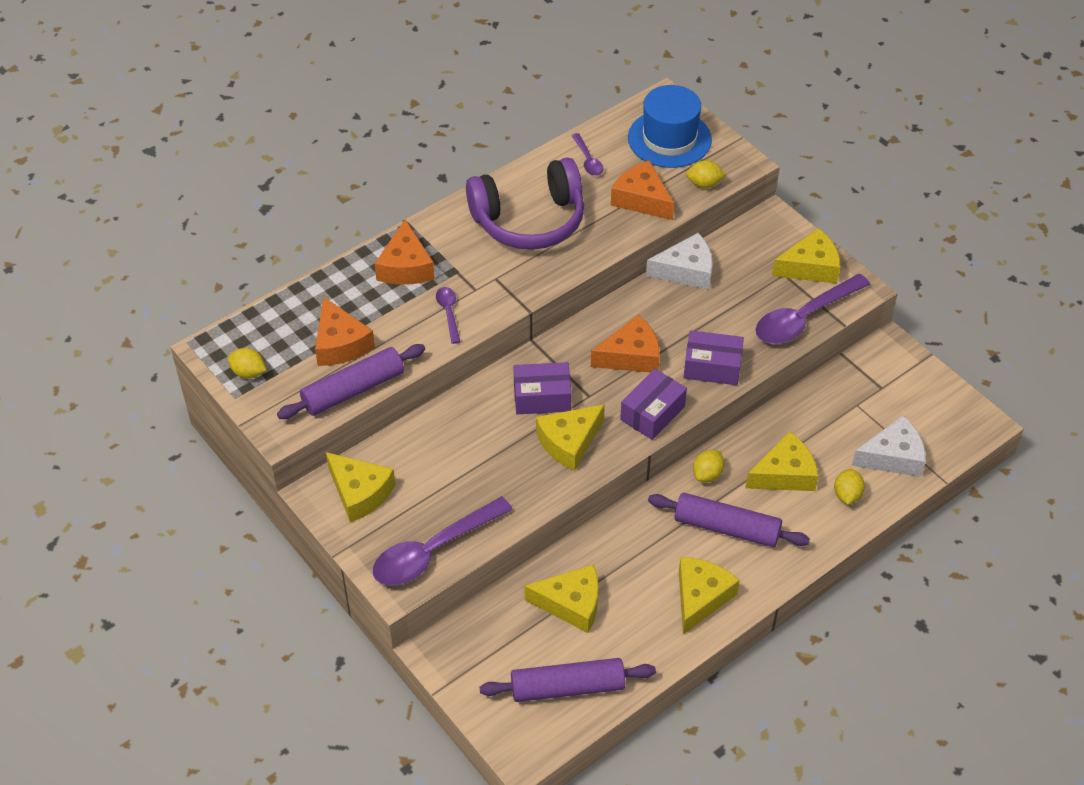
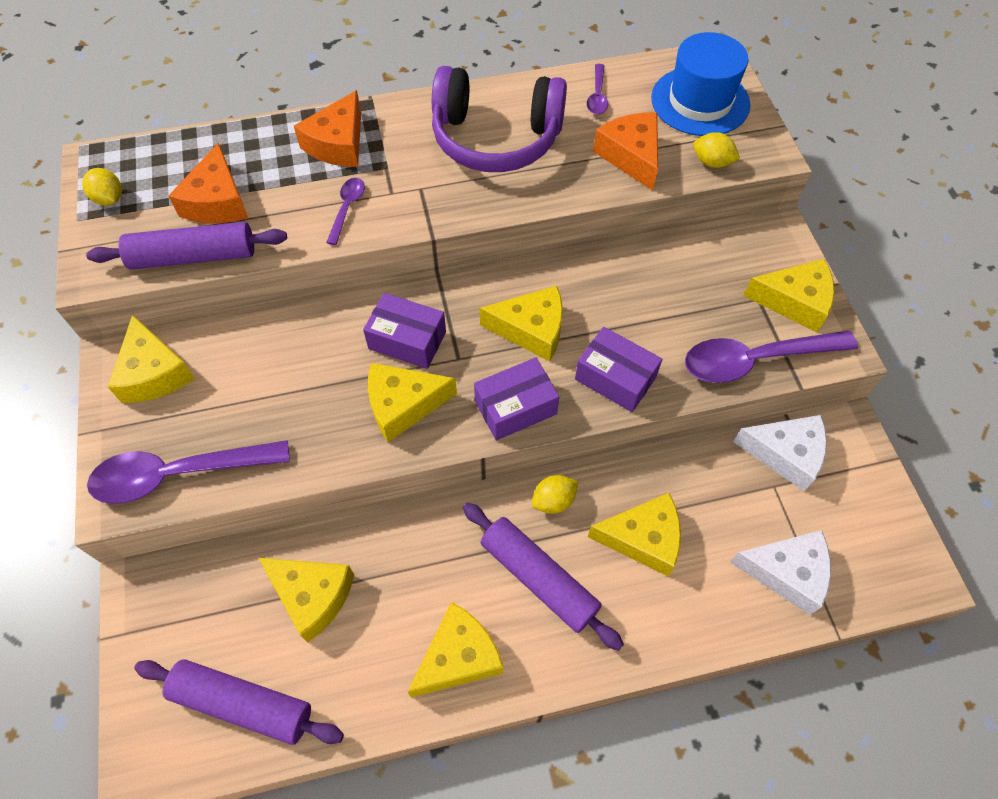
camera: 25 degrees right, 10 degrees up
(631, 356) = (531, 330): orange cheese -> yellow cheese
(686, 271) = (648, 255): white cheese -> white cheese (785, 454)
(847, 495) = (704, 599): yellow lemon -> none

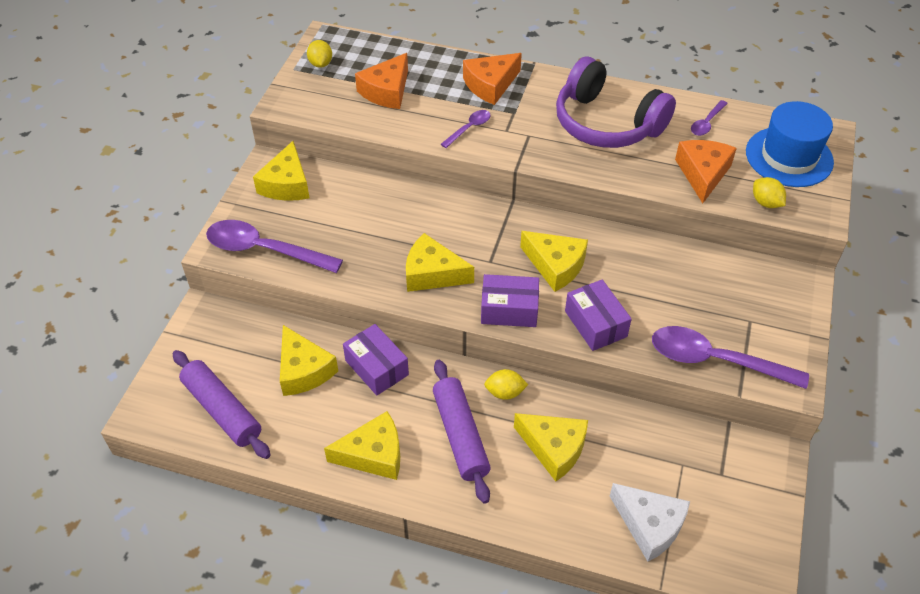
camera: 30 degrees right, 10 degrees down
(193, 257) = (350, 119): purple rolling pin -> none
(407, 340) = (462, 235): purple box -> purple box (376, 367)
(785, 454) = (708, 448): white cheese -> none
(794, 301) = (779, 335): yellow cheese -> none

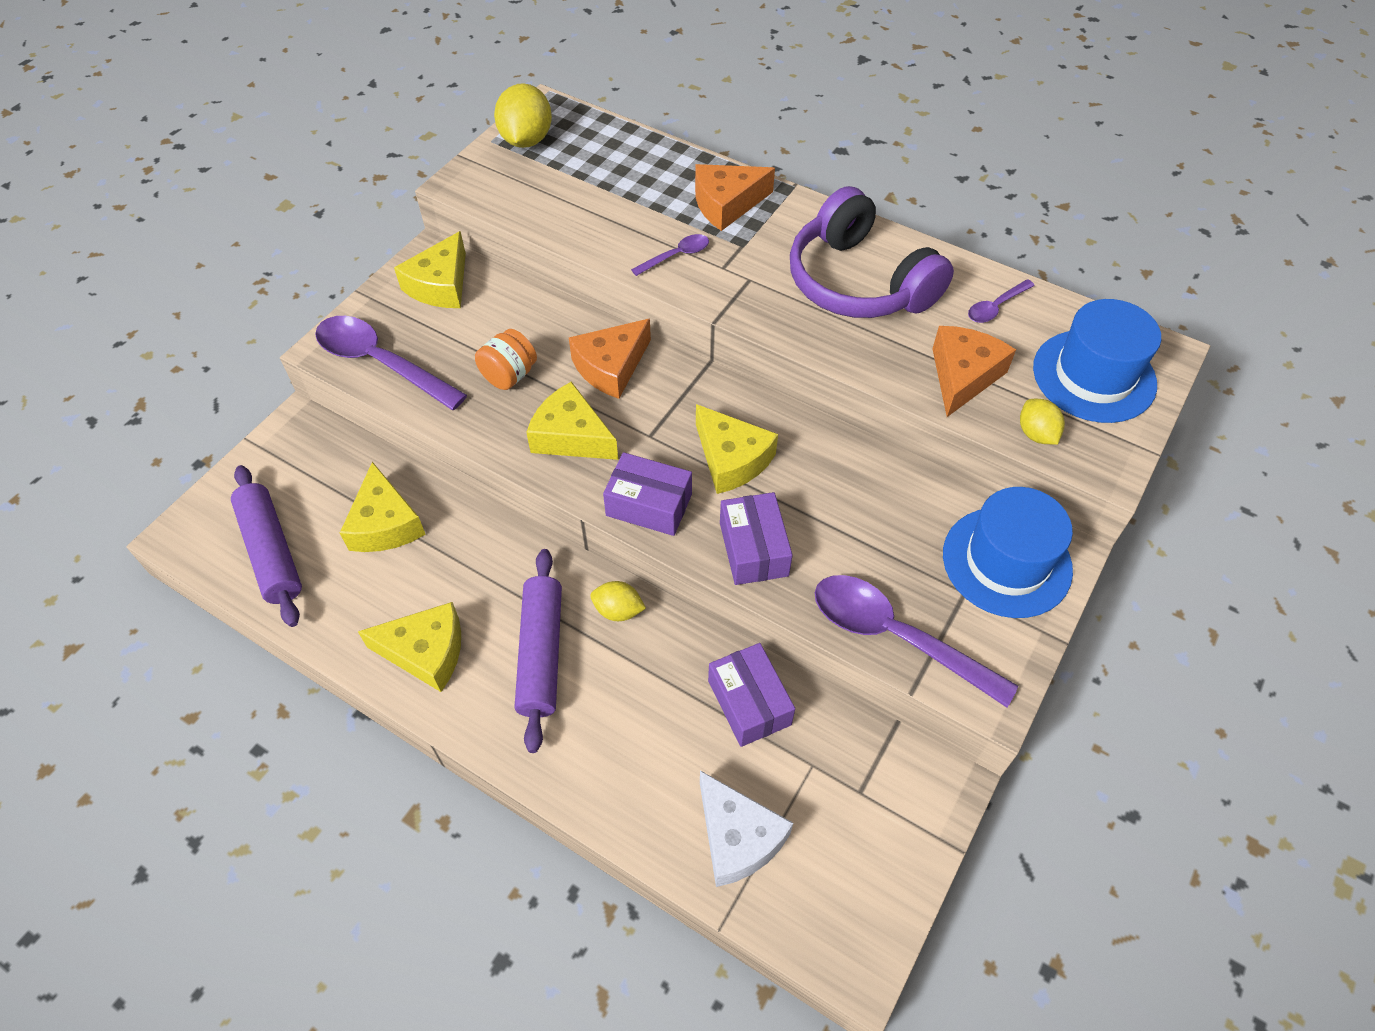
camera: 15 degrees right, 5 degrees up
(320, 64) = (526, 140): yellow lemon -> yellow lemon, size x1.72
(368, 239) = (509, 375): none -> orange jar
(376, 367) = (473, 541): purple box -> purple box (749, 703)
(387, 91) = (592, 189): orange cheese -> orange cheese (611, 367)
(554, 448) = (652, 700): yellow cheese -> none
(770, 295) = (1006, 562): none -> blue hat

